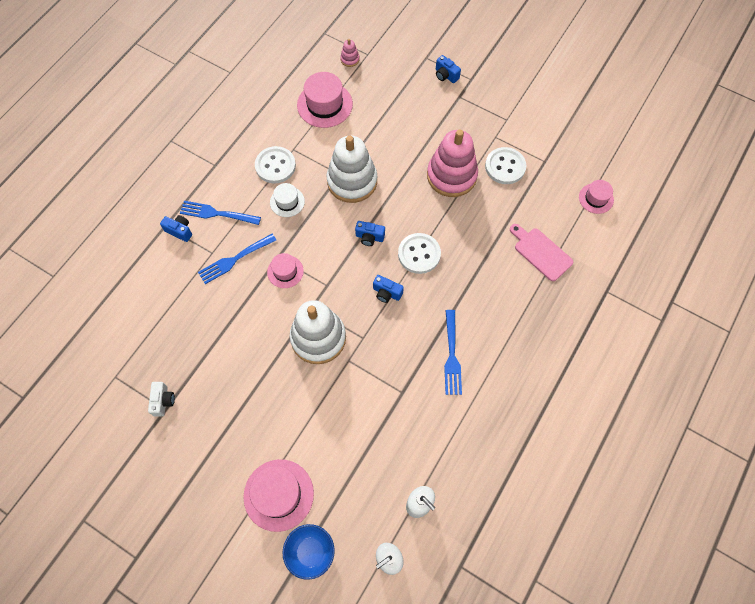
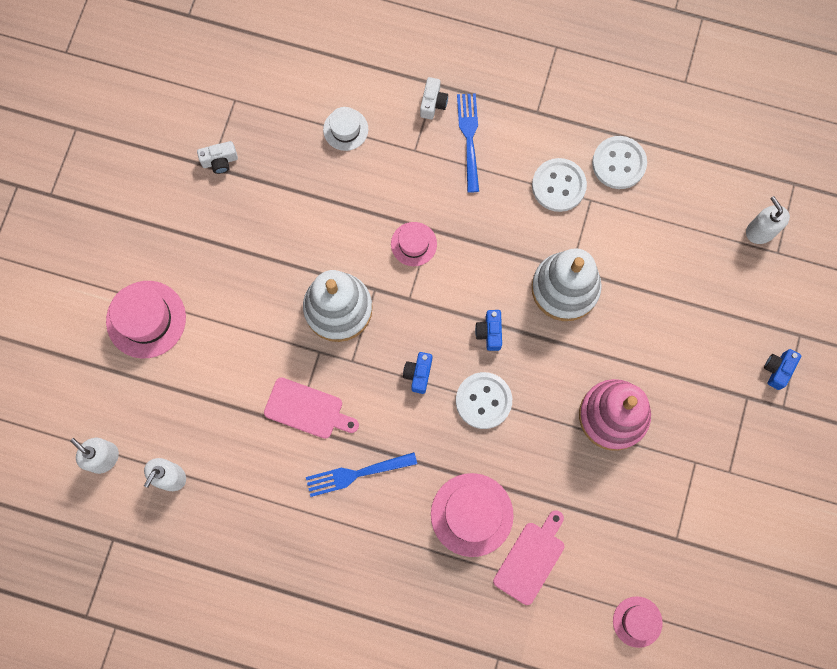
camera: 75 degrees right, 10 degrees up
(179, 231) = (433, 103): blue camera -> white camera
(235, 259) = (414, 180): blue fork -> none
(287, 202) = (510, 216): white hat -> white hat (345, 129)
(310, 552) = (93, 371): blue bowl -> none
(324, 104) = (673, 219): pink hat -> pink hat (472, 514)
(350, 59) = (760, 231): pink stacking toy -> white soap dispenser
(392, 380) = (307, 409): none -> pink cutting board
(505, 167) = (650, 485): white button -> white button (619, 163)

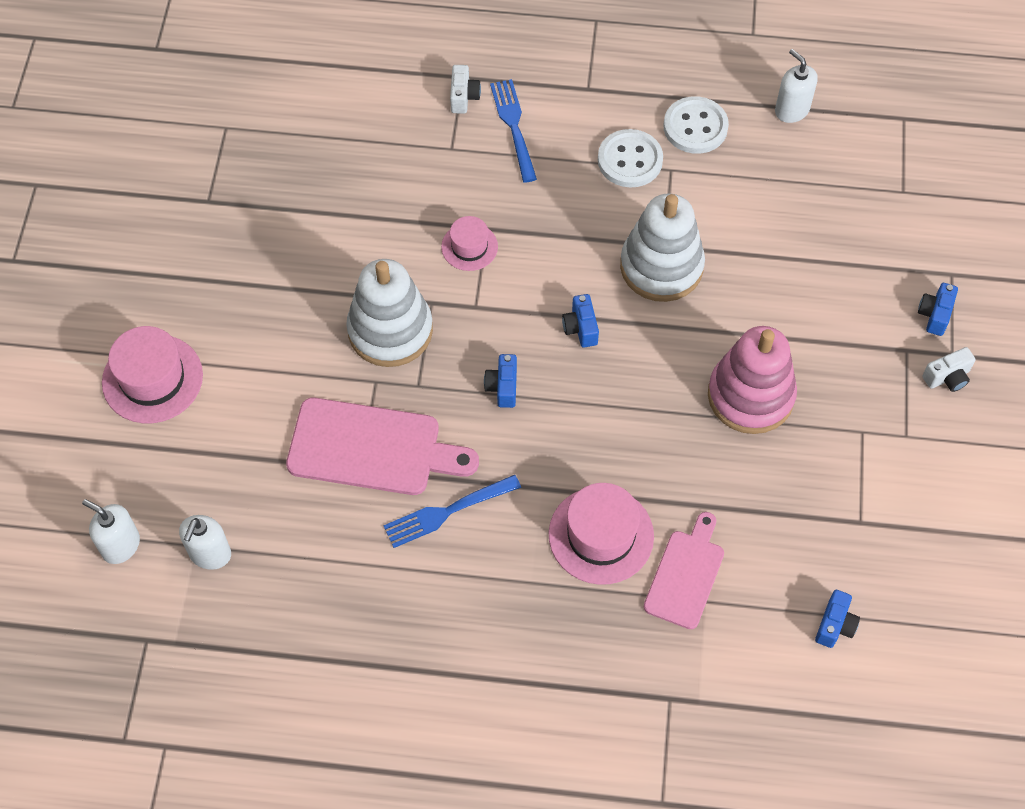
camera: 10 degrees left, 15 degrees down
(220, 161) = (218, 194): white camera -> white camera (947, 377)
(307, 409) = (372, 448): pink cutting board -> pink cutting board, size x1.58
(345, 129) = (364, 138): white hat -> none
(483, 401) = (589, 404): white button -> none
(637, 621) = (835, 625): pink hat -> blue camera
(760, 231) = (877, 172): white soap dispenser -> white soap dispenser (791, 110)

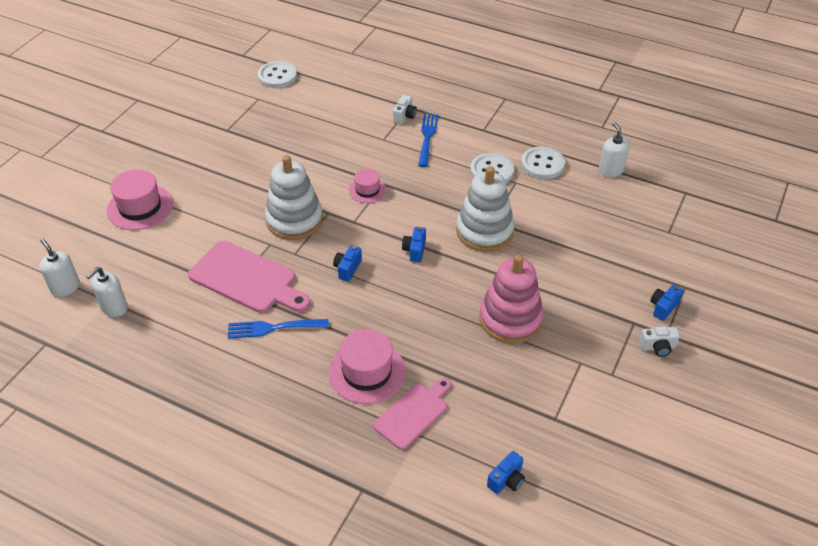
camera: 20 degrees right, 15 degrees down
(233, 75) = (277, 76): none -> white button

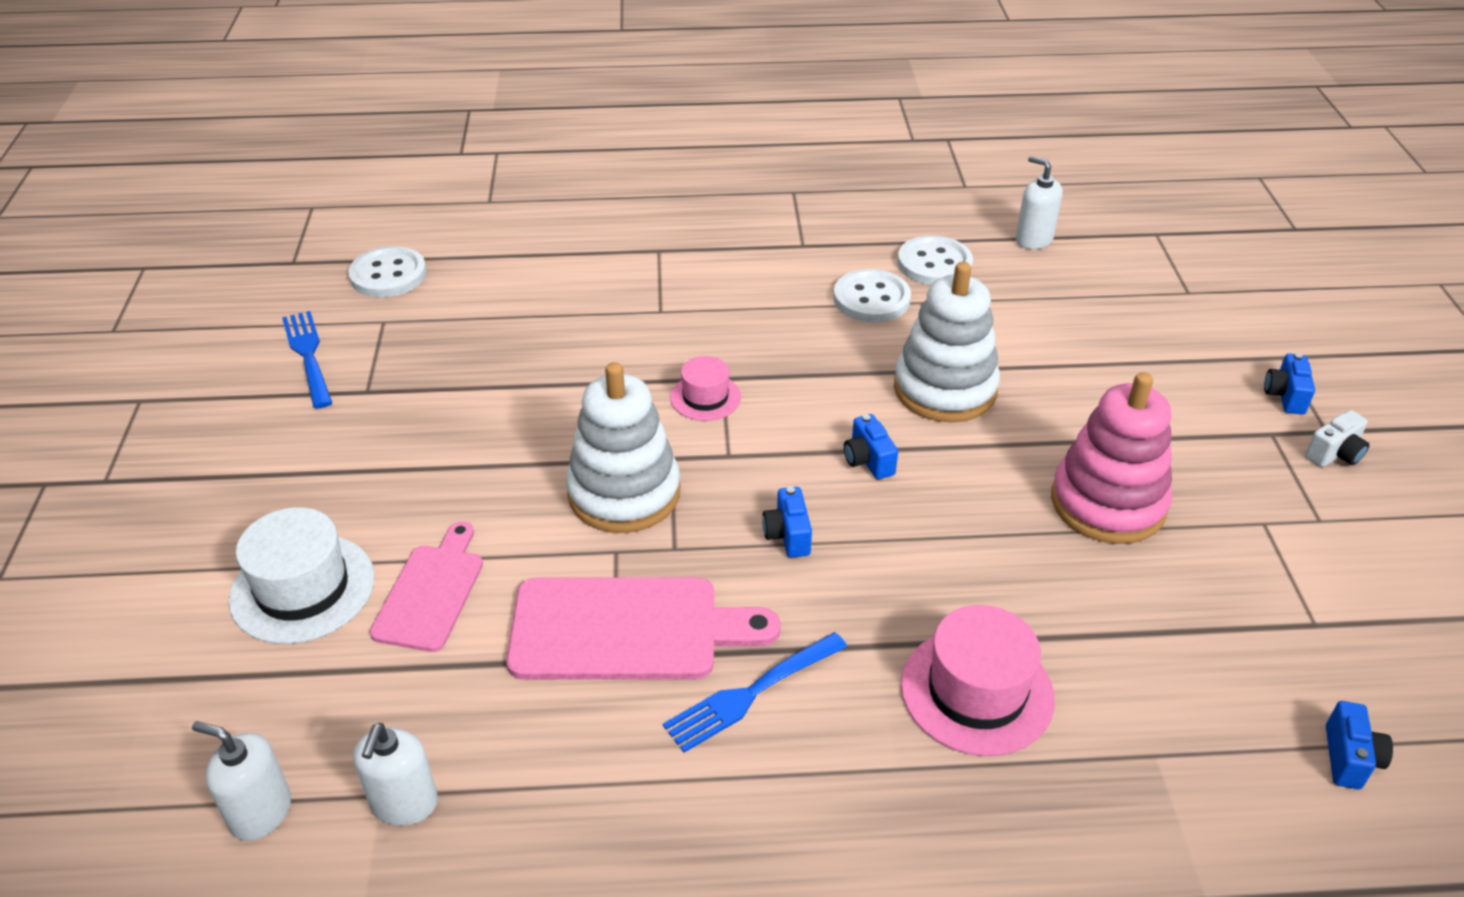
camera: 30 degrees left, 5 degrees down
(140, 207) = (302, 588): pink hat -> white hat
(404, 116) = (663, 266): white camera -> none
(413, 414) = (1114, 724): pink cutting board -> pink cutting board (431, 592)
(427, 138) = (729, 285): blue fork -> blue fork (309, 356)

